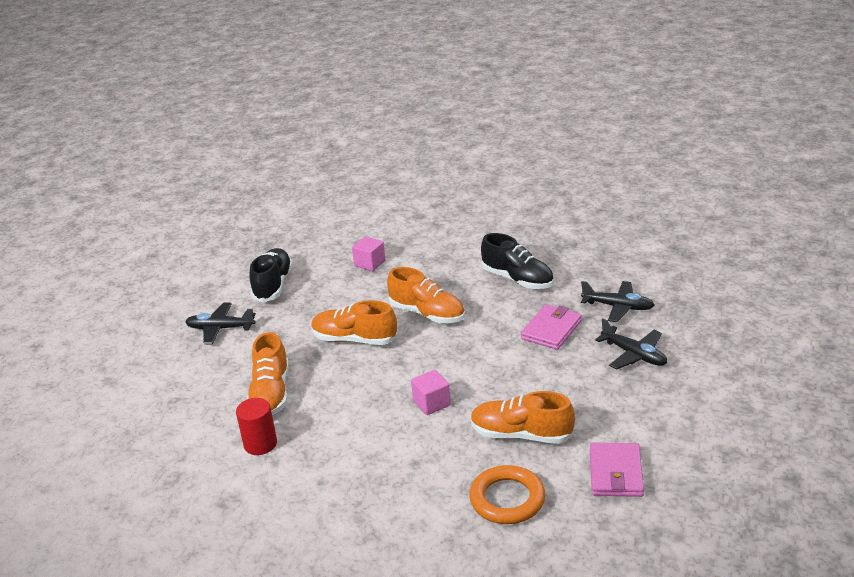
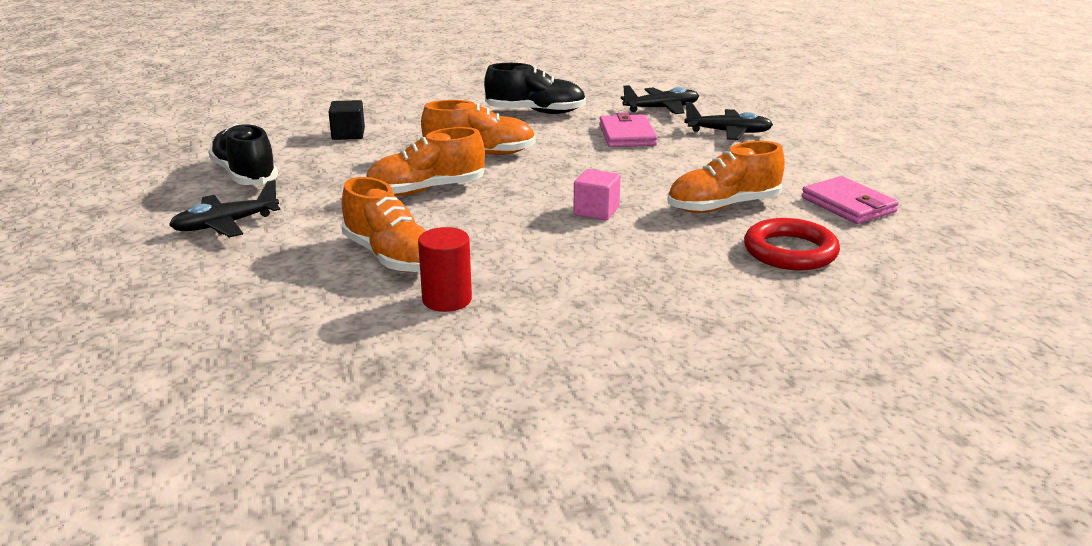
camera: 40 degrees left, 5 degrees down
(370, 263) = (348, 134): pink cube -> black cube
(507, 499) = (790, 251): orange ring -> red ring

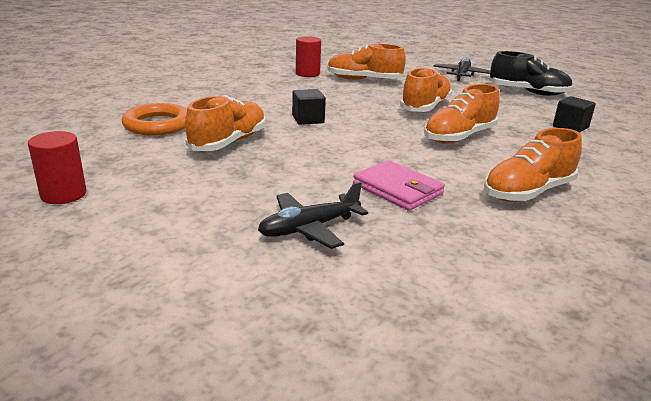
camera: 140 degrees right, 0 degrees up
(535, 112) = (527, 192): black shoe -> orange shoe
(596, 211) = (308, 119): pink cube -> black cube
(661, 108) = (435, 247): black plane -> none
(790, 251) = (157, 125): red ring -> orange ring
(848, 205) = (126, 169): pink wallet -> none
(911, 196) = (63, 194): none -> red cylinder

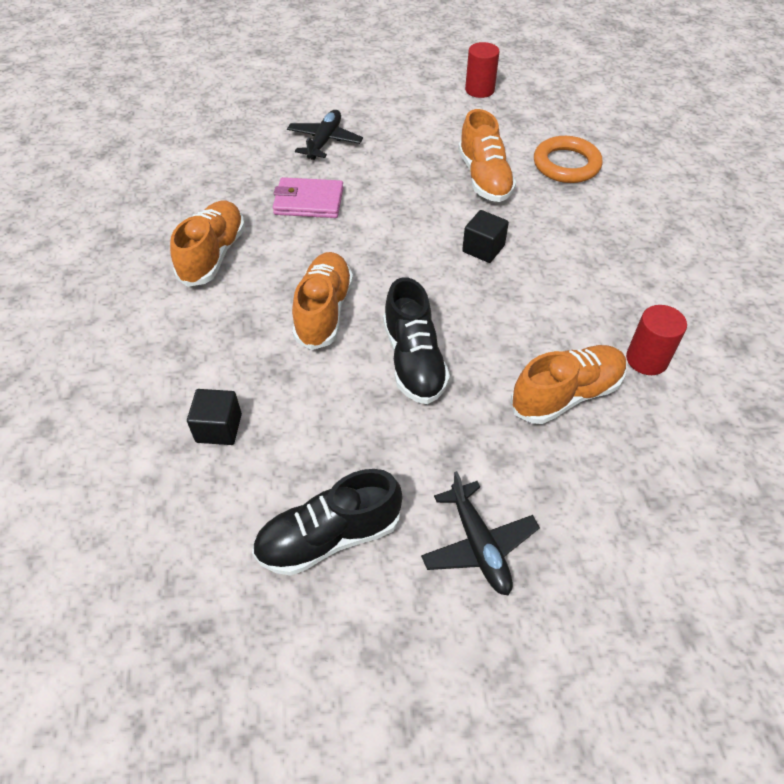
camera: 140 degrees right, 25 degrees up
(425, 107) = (413, 360): orange shoe -> black shoe

